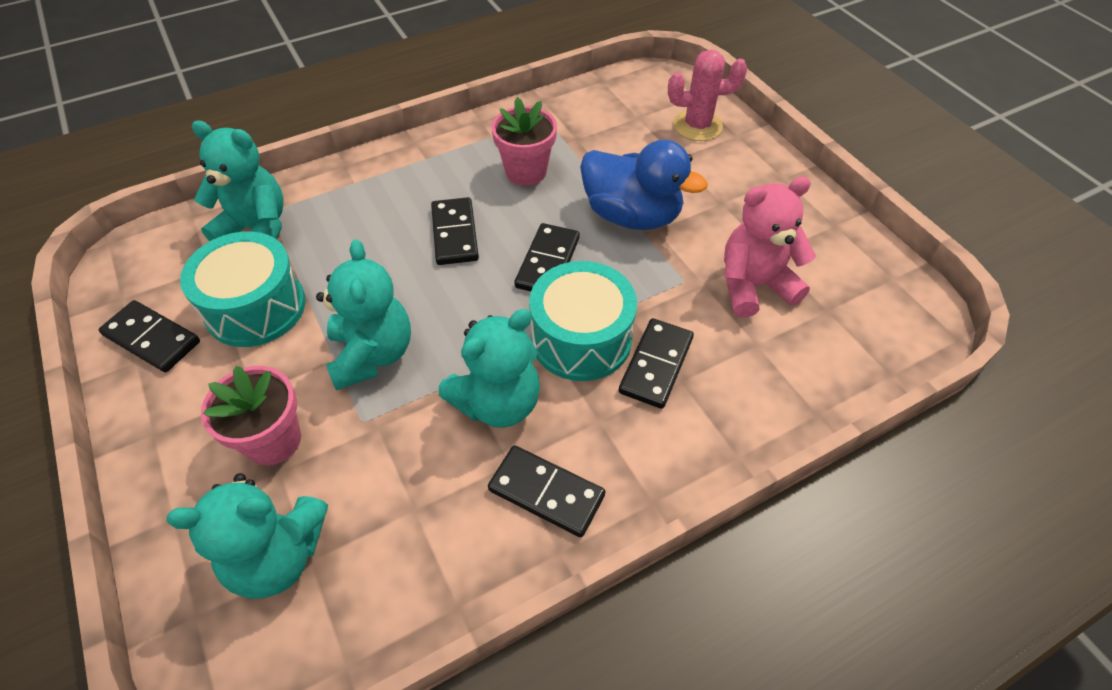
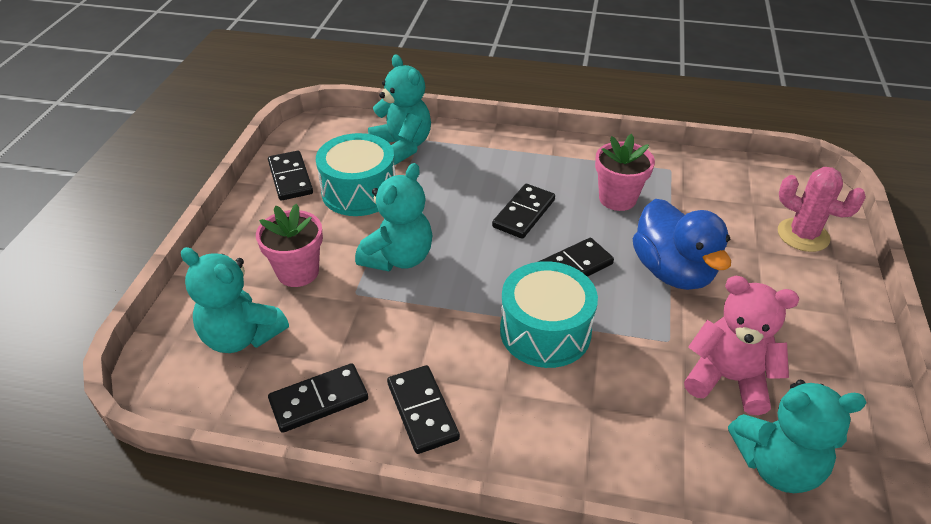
camera: 40 degrees right, 10 degrees down
(498, 402) = (447, 335): turquoise teddy bear -> turquoise teddy bear (777, 465)
(656, 365) = (584, 383): black domino -> black domino (319, 400)

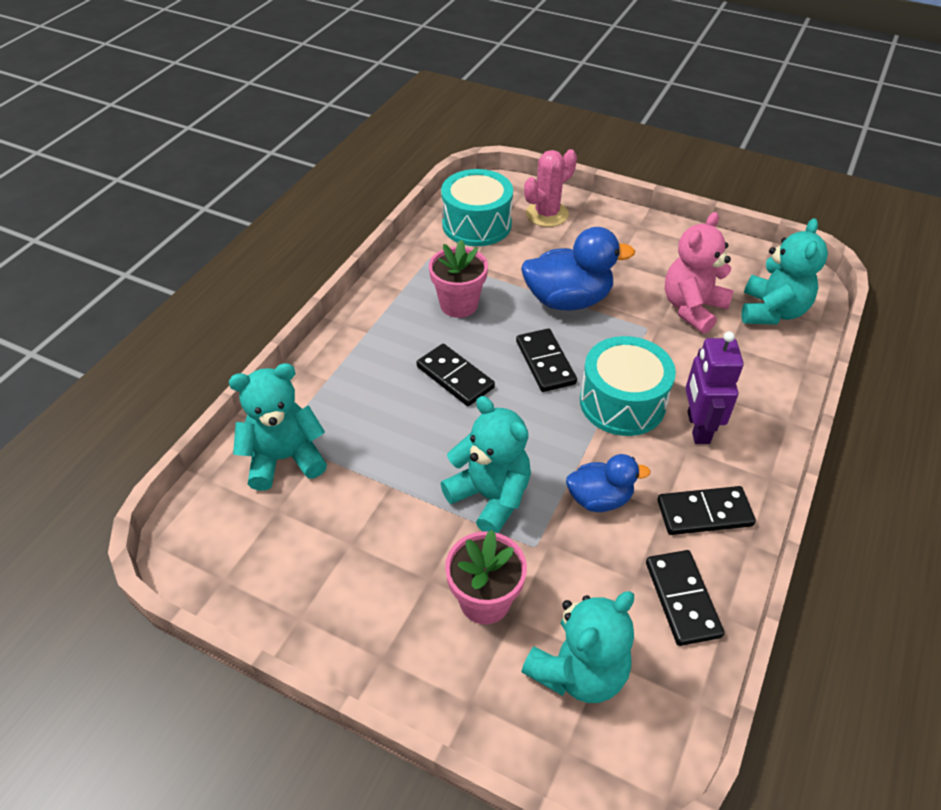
camera: 75 degrees left, 5 degrees up
(290, 178) = (293, 592): black domino -> none
(359, 191) = (356, 517): turquoise drum -> turquoise drum (476, 224)
(417, 328) = (599, 499): none -> blue duck
(536, 397) = (697, 427): none -> purple robot

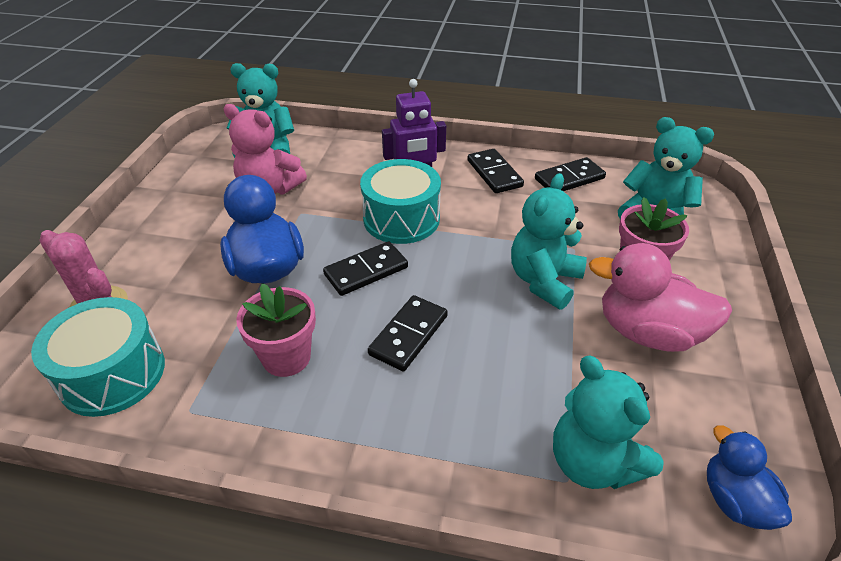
camera: 105 degrees left, 5 degrees down
(389, 560) = (647, 332): none -> pink duck
(599, 499) = (509, 221): blue duck -> blue duck (734, 500)

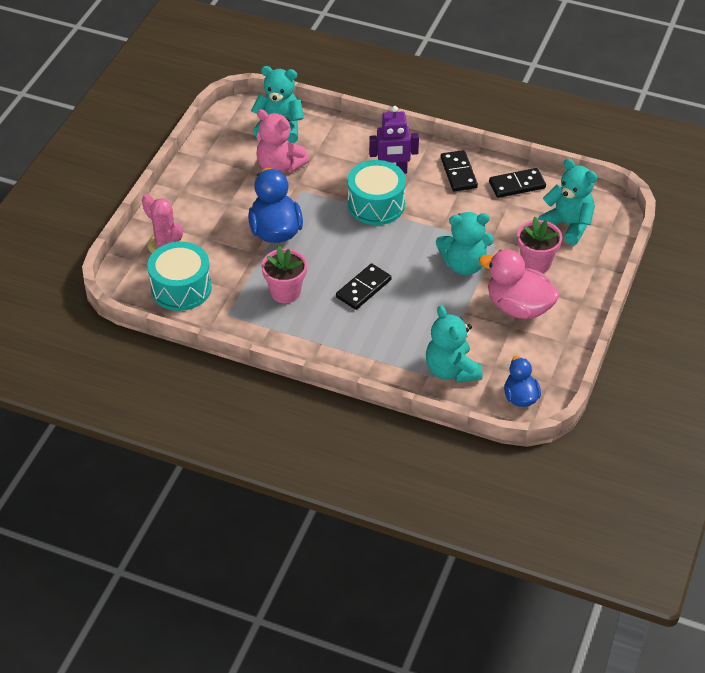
camera: 10 degrees right, 5 degrees up
(366, 271) = (343, 242): black domino -> none
(544, 281) = (464, 265): turquoise teddy bear -> turquoise teddy bear turned 135 degrees counterclockwise

